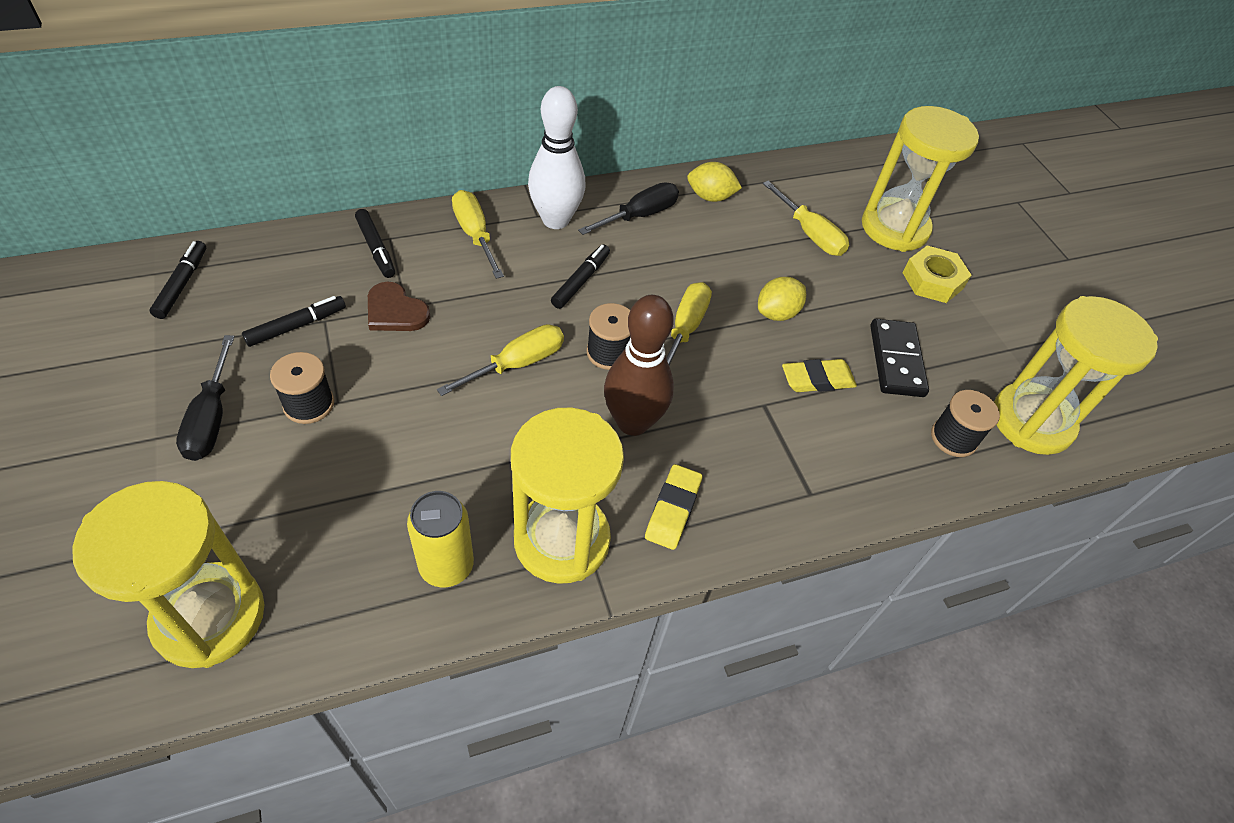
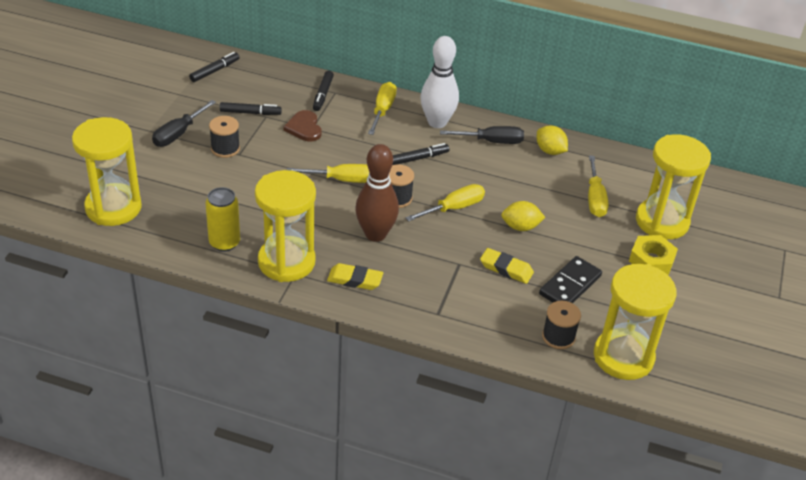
camera: 40 degrees right, 10 degrees down
(673, 509) = (355, 280): yellow eraser -> yellow eraser turned 45 degrees clockwise

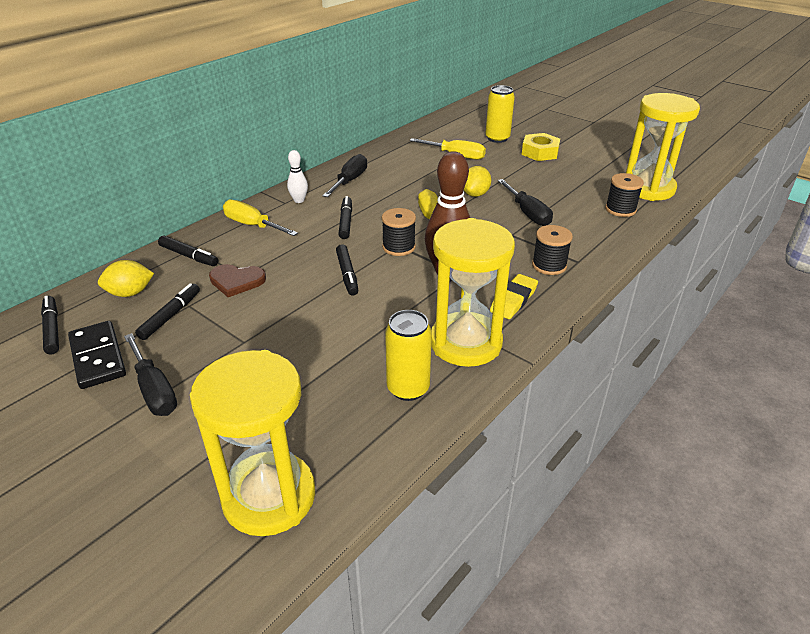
camera: 65 degrees left, 5 degrees down
(225, 148) = (223, 351): black spool -> black spool (549, 265)
(342, 180) = (347, 274): yellow screwdriver -> black marker
(437, 122) = (299, 200): white bowling pin -> white bowling pin, size x0.49
(506, 269) = (527, 213): yellow eraser -> black screwdriver
(550, 151) = (383, 159): yellow lemon -> yellow lemon (130, 293)
(570, 285) = (558, 190): black domino -> black domino (98, 357)
(662, 221) = (497, 138): yellow hourglass -> yellow can

